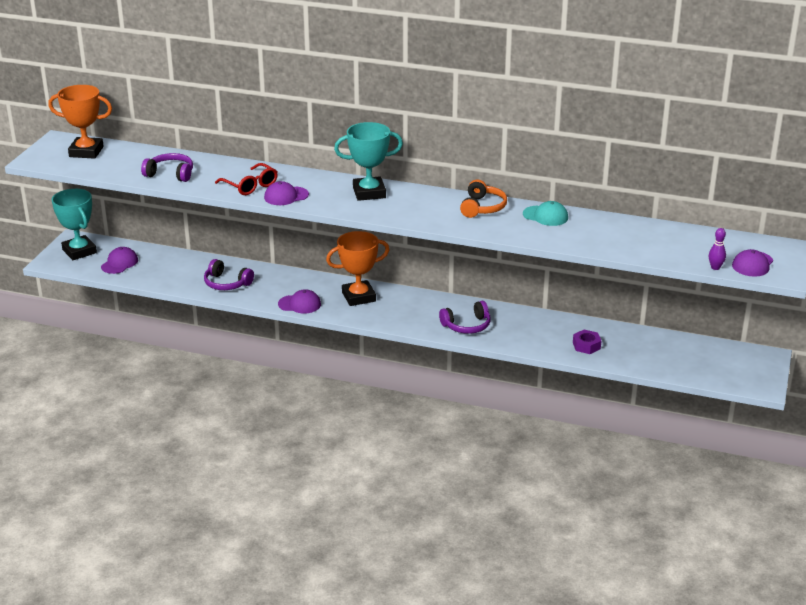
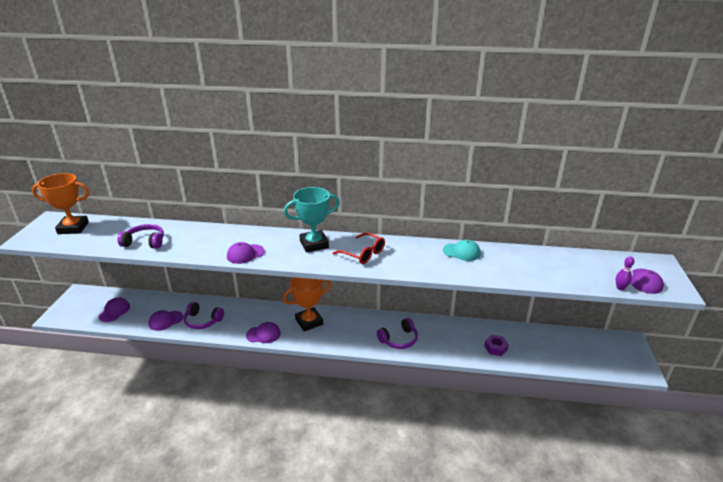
camera: 10 degrees left, 0 degrees up
(79, 251) = (82, 303): turquoise trophy -> none
(181, 279) = (165, 320): none -> purple cap
(250, 186) = (214, 247): red glasses -> red glasses (363, 254)
(482, 207) = (409, 249): orange headphones -> none

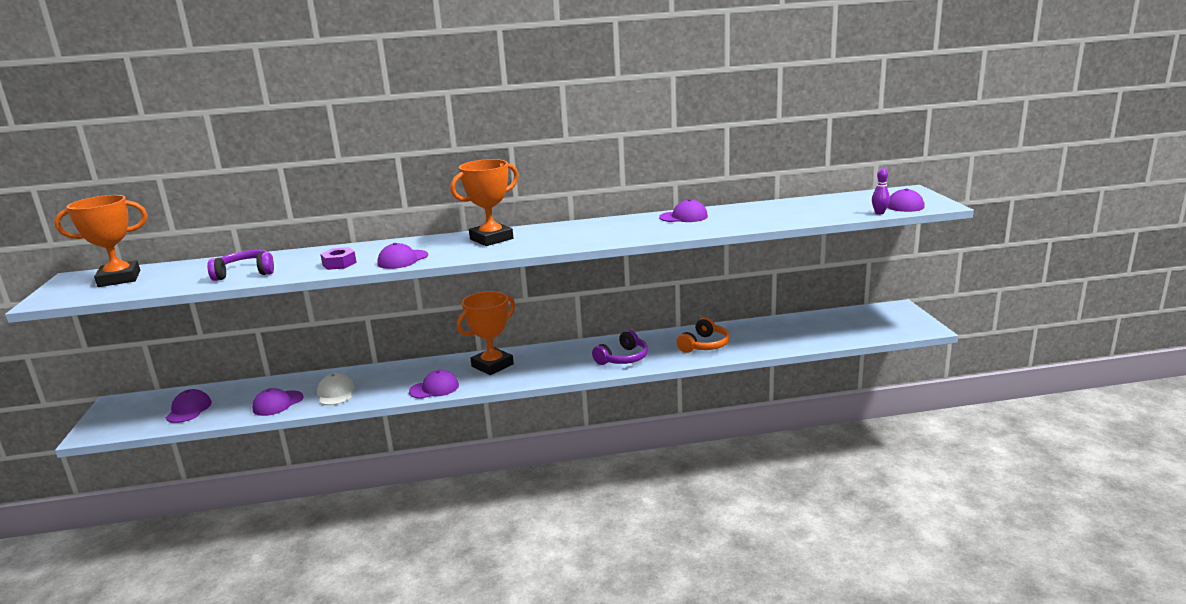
camera: 15 degrees left, 10 degrees down
(202, 321) = (335, 393): purple headphones -> white cap
(314, 244) = (491, 239): turquoise trophy -> orange trophy
(363, 254) = (562, 236): red glasses -> none
(461, 252) = (683, 217): turquoise cap -> purple cap
(462, 342) = (704, 345): none -> orange headphones
(495, 348) = (748, 342): purple nut -> purple nut (339, 264)

